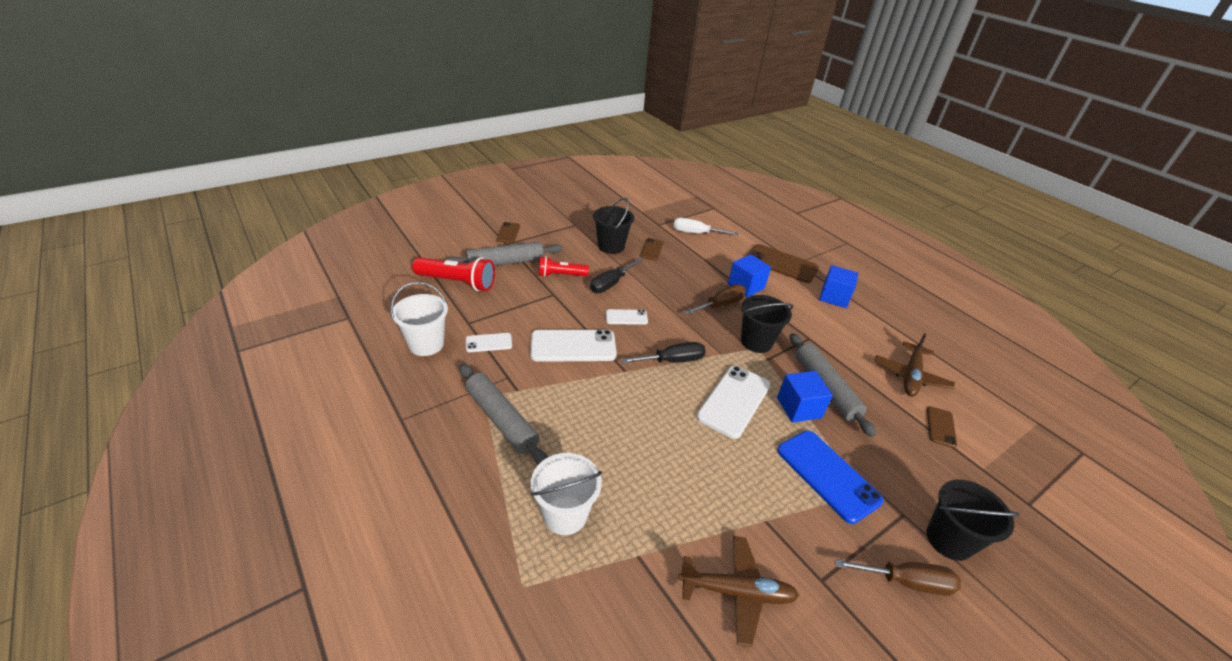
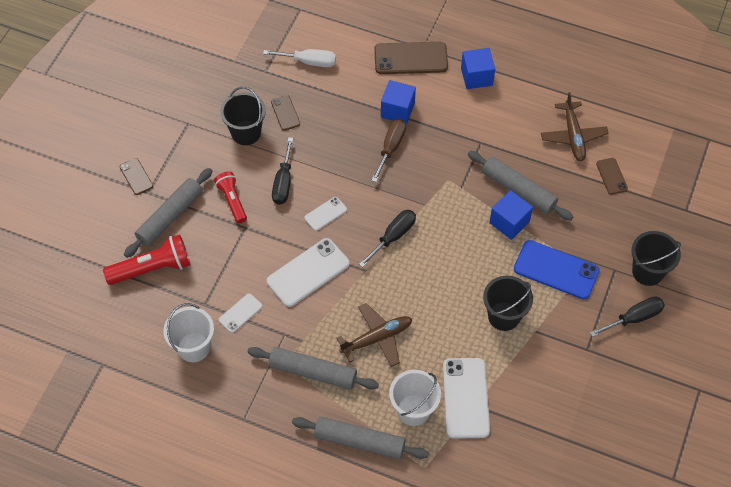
camera: 30 degrees left, 20 degrees up
(482, 509) = (359, 441): none -> grey rolling pin
(560, 275) = (232, 200): red flashlight -> red flashlight turned 105 degrees clockwise
(696, 233) = (309, 62): white screwdriver -> white screwdriver turned 150 degrees counterclockwise
(734, 401) = (461, 246): white phone -> white phone (466, 398)
(737, 592) = (545, 389): brown plane -> brown plane (377, 338)
(756, 342) = (443, 174): black bucket -> black bucket (504, 316)
(906, 582) = (634, 318): brown screwdriver -> black screwdriver

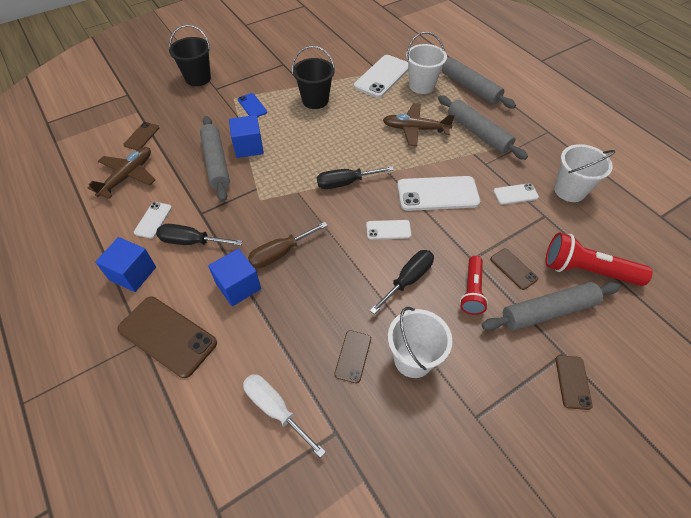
camera: 145 degrees left, 5 degrees down
(210, 237) = (513, 269): none -> brown phone
(246, 133) = (413, 359): black bucket -> white bucket
(509, 116) = (153, 220): none -> white phone
(556, 270) = (252, 106): blue phone -> blue phone, size x0.53
(634, 318) = (237, 63): black screwdriver -> black screwdriver (191, 241)

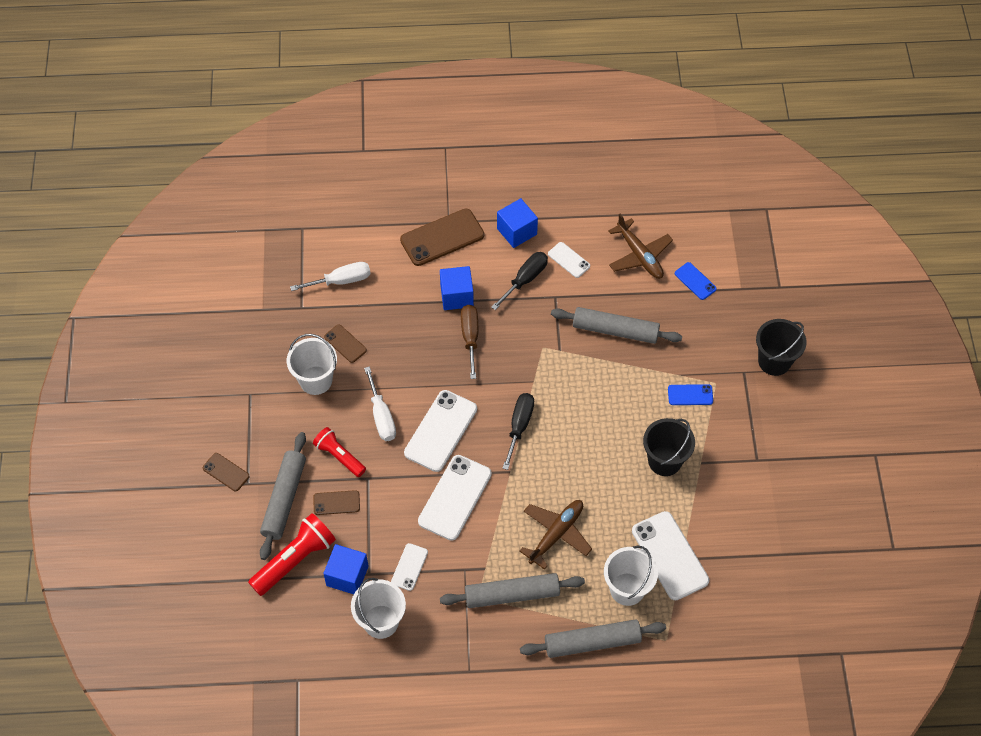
camera: 120 degrees right, 5 degrees up
(142, 136) = (695, 281): brown phone -> blue phone
(248, 147) = (623, 366): blue cube -> blue cube (347, 576)
(388, 230) = (441, 431): white phone -> white phone, size x1.89
(408, 280) = (381, 416): black screwdriver -> white screwdriver

